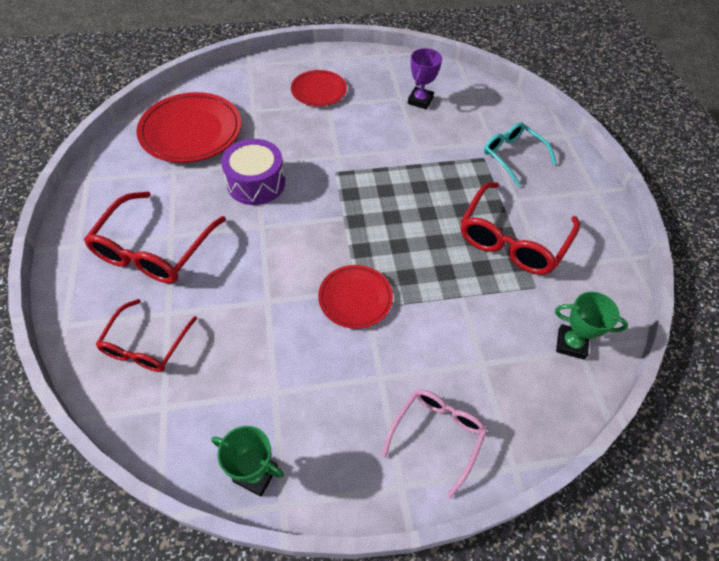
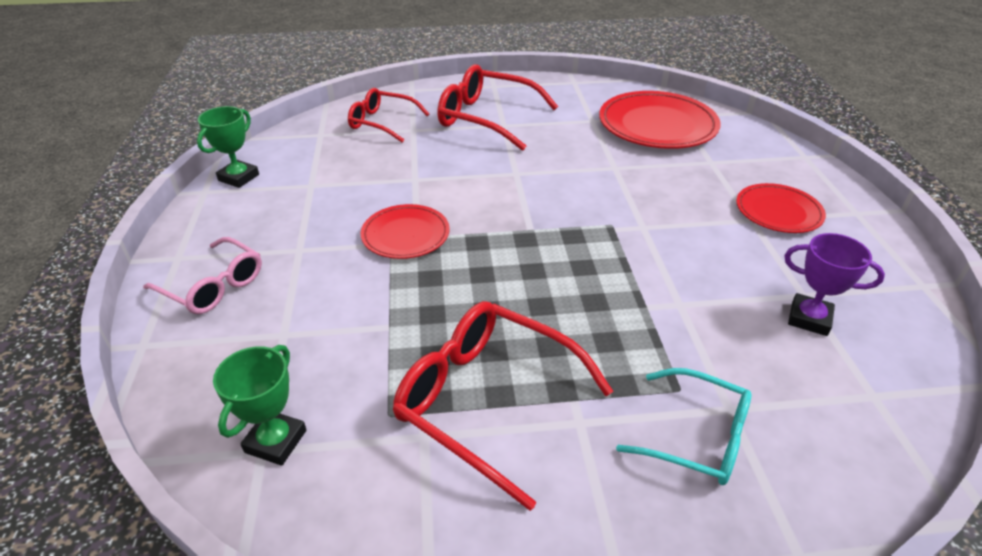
camera: 95 degrees right, 15 degrees down
(256, 183) = (582, 168): purple drum -> none
(513, 156) = (696, 436): turquoise glasses -> turquoise glasses turned 60 degrees clockwise

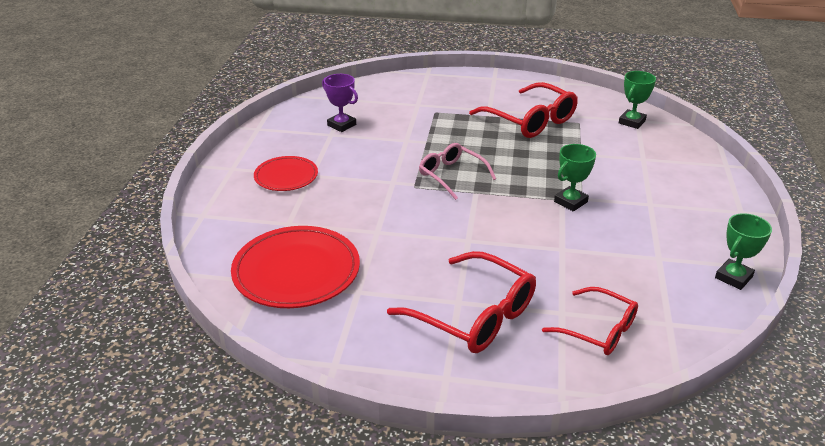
camera: 165 degrees left, 5 degrees down
(213, 286) = (702, 189): pink glasses -> pink glasses (452, 176)
(405, 235) = (570, 202): red plate -> green trophy
(696, 436) = (440, 99): turquoise glasses -> none

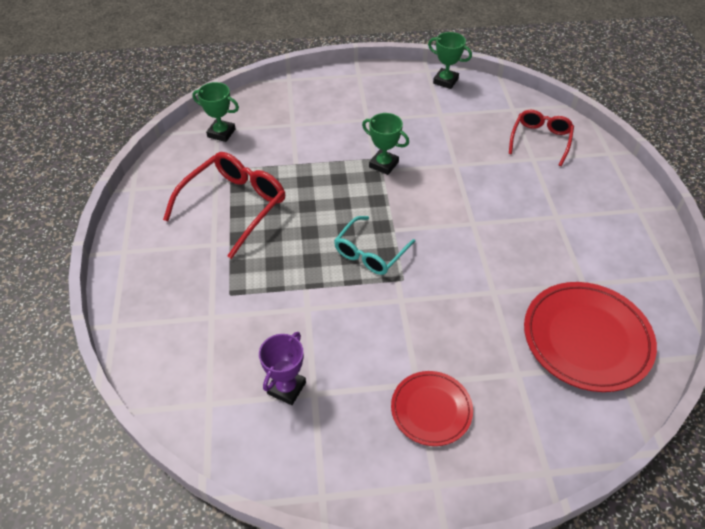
camera: 105 degrees left, 15 degrees up
(452, 176) = (370, 253): pink glasses -> turquoise glasses
(473, 315) = (566, 205): red glasses -> none

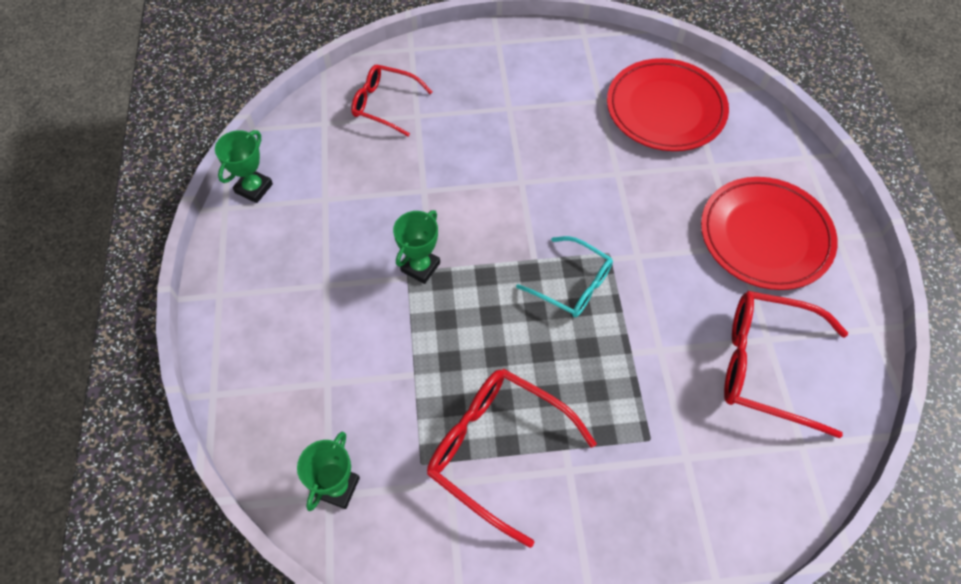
camera: 90 degrees left, 10 degrees up
(286, 388) = (767, 366): purple trophy -> red glasses
(431, 410) = (765, 236): red plate -> red plate, size x1.69

